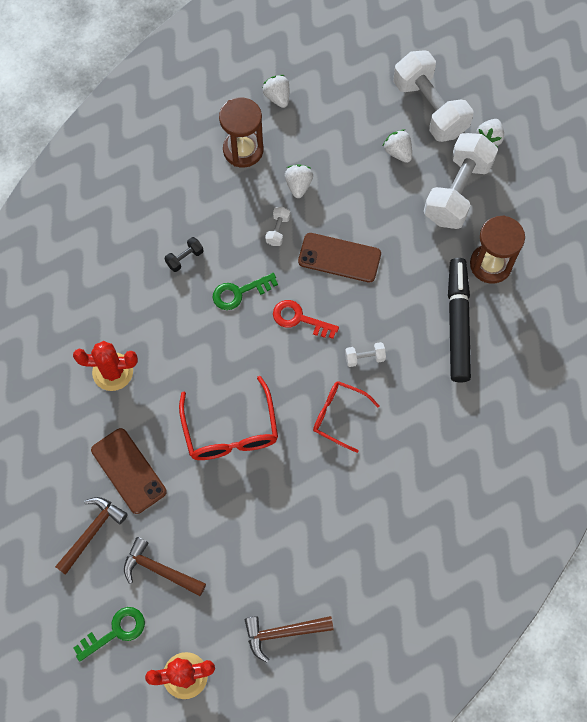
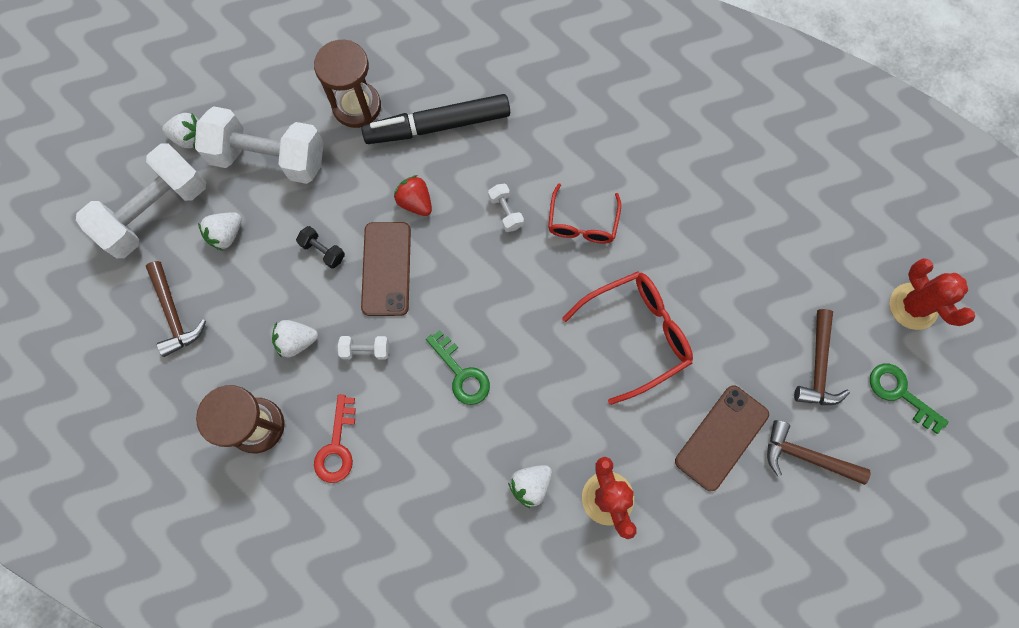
camera: 105 degrees left, 5 degrees up
(185, 258) = (431, 455): black dumbbell -> black dumbbell (323, 251)
(277, 97) = (168, 403): white strawberry -> white strawberry (530, 485)
(283, 632) = (831, 221): brown hammer -> brown hammer (174, 314)
(299, 319) = (477, 294): red key -> red key (337, 446)
(391, 291) = (415, 202): none -> red strawberry

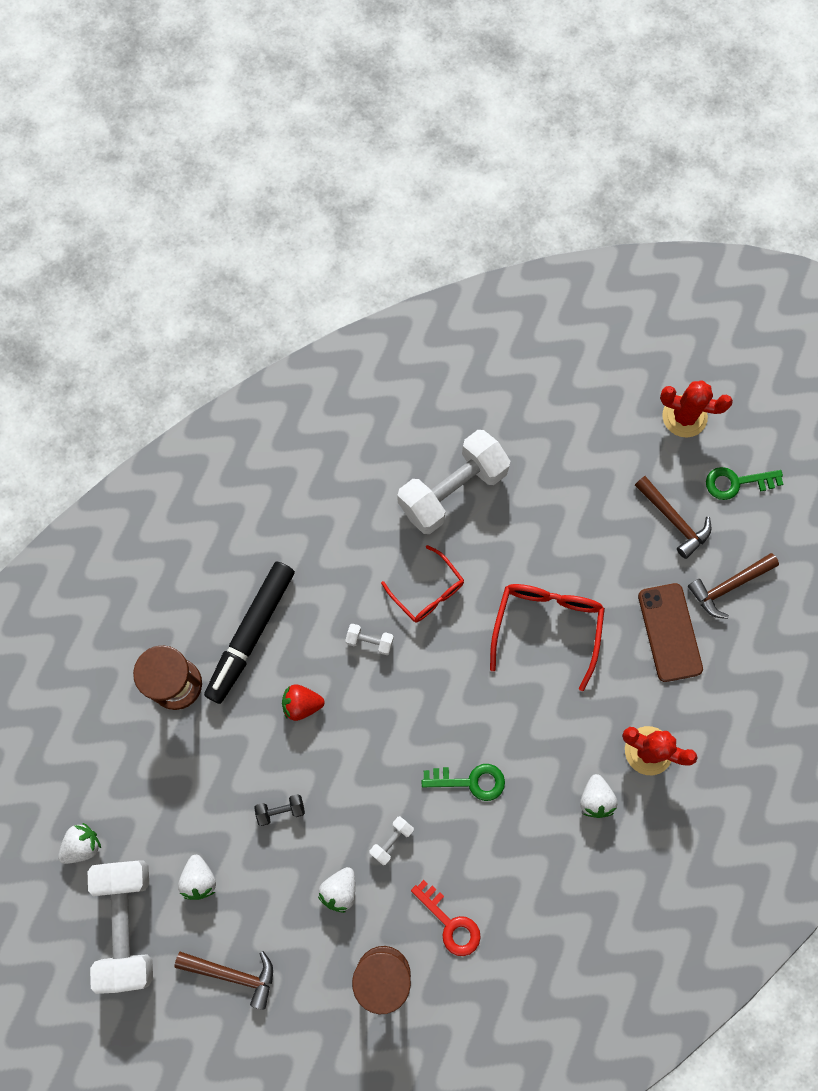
camera: 50 degrees left, 0 degrees up
(269, 158) = (161, 792): white dumbbell -> white dumbbell (452, 490)
(386, 269) = (338, 771): brown phone -> none

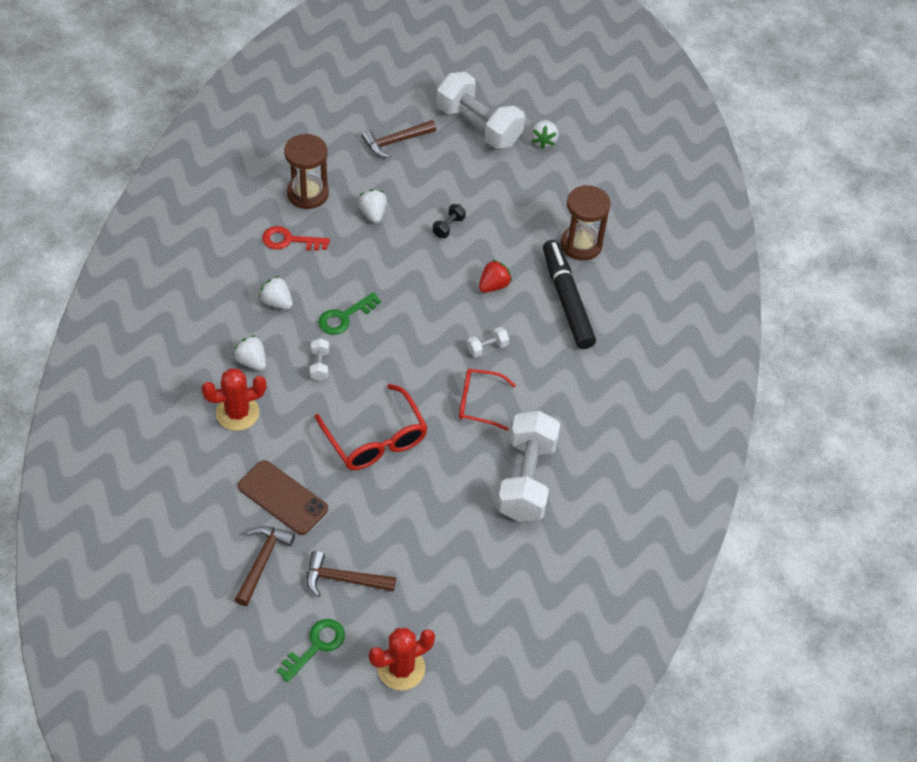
camera: 135 degrees right, 20 degrees down
(199, 879) = (460, 168): white strawberry -> white strawberry (277, 302)
(391, 840) = (365, 256): white dumbbell -> white dumbbell (319, 365)

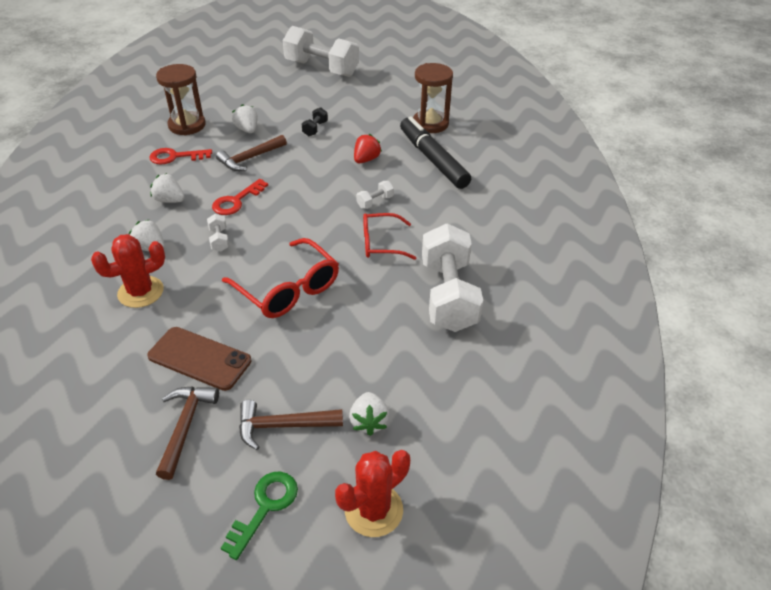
camera: 10 degrees left, 10 degrees down
(344, 317) = (236, 201): green key -> red key
(395, 141) = (256, 85): brown hammer -> brown hammer (250, 158)
(543, 141) = (376, 70): white strawberry -> white strawberry (369, 422)

